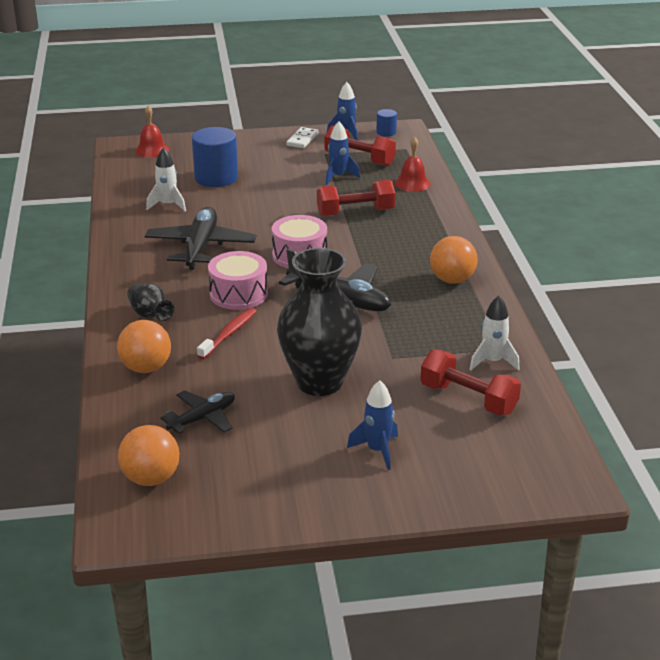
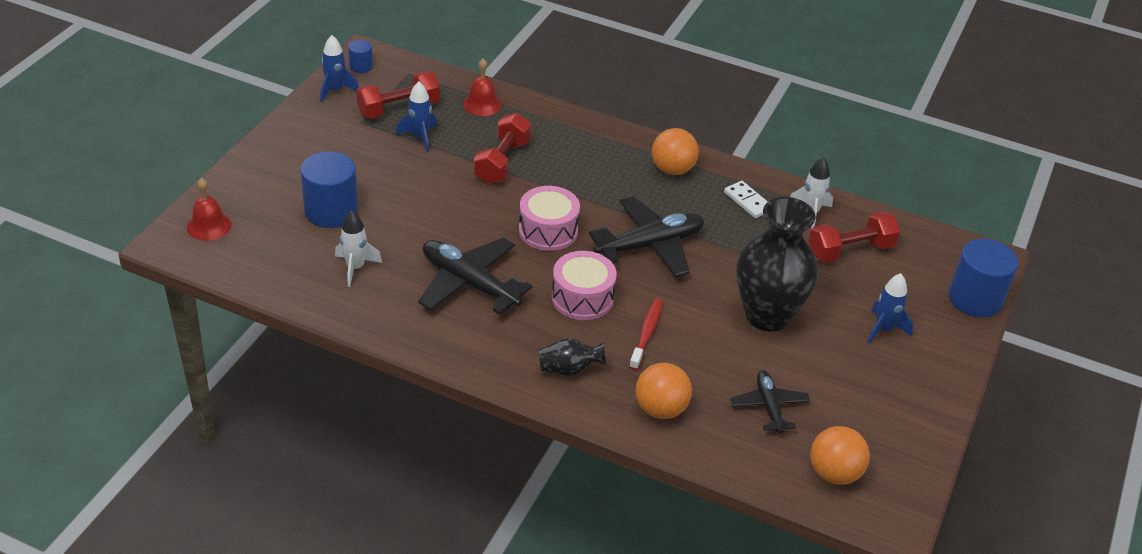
camera: 60 degrees left, 10 degrees up
(229, 334) = (647, 333): red toothbrush -> red toothbrush turned 45 degrees clockwise
(302, 140) = (312, 120): white domino -> white domino (748, 201)
(495, 495) = (975, 299): none -> blue cylinder

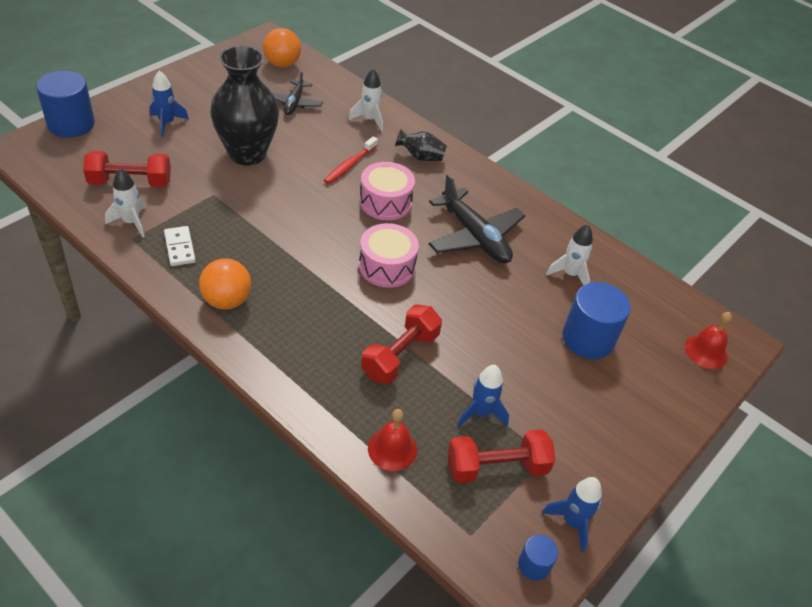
camera: 165 degrees left, 5 degrees up
(650, 245) = (302, 230): black plane -> none
(660, 409) = (369, 119): orange ball -> white rocket

